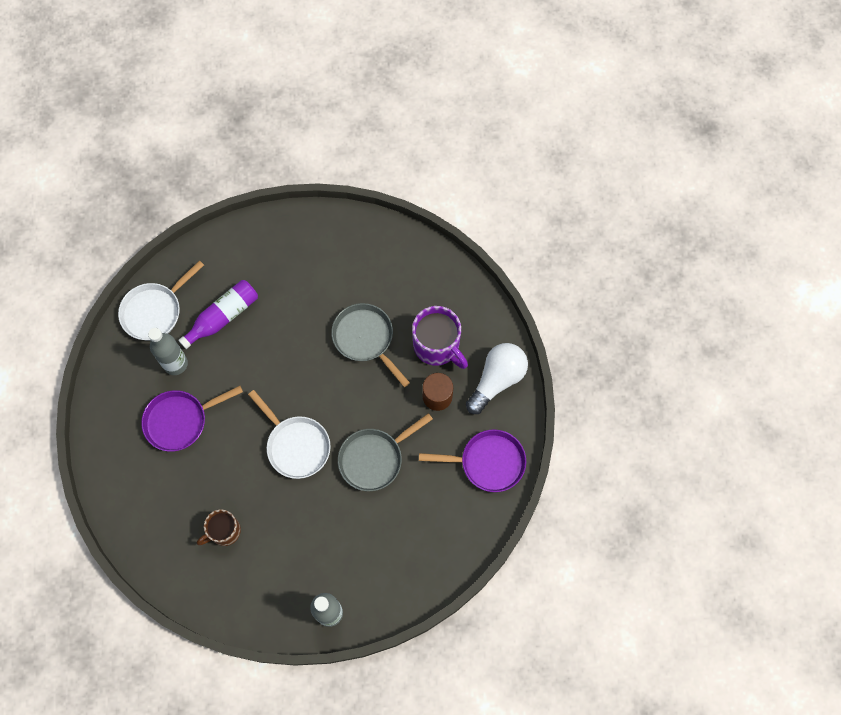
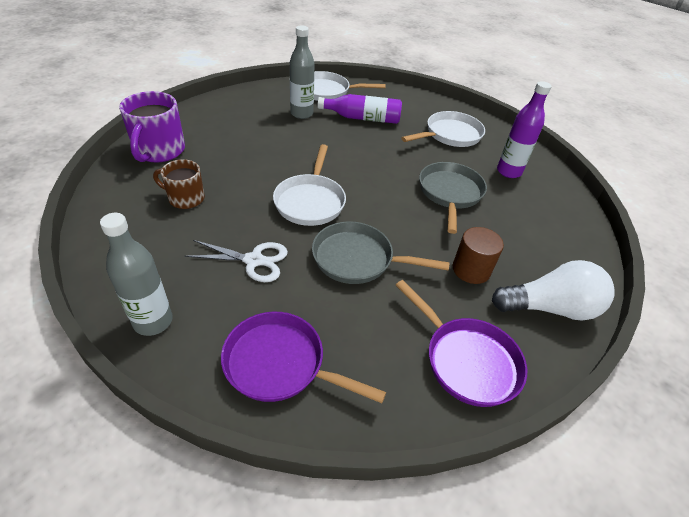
camera: 45 degrees right, 25 degrees down
(180, 421) = (260, 134): purple pan -> purple pan (280, 364)
(303, 266) = (450, 135): none -> white pan
(324, 524) = (254, 260): none -> white scissors
(378, 270) = (508, 172): none -> purple bottle
(437, 346) = (511, 241): purple mug -> purple mug (159, 151)

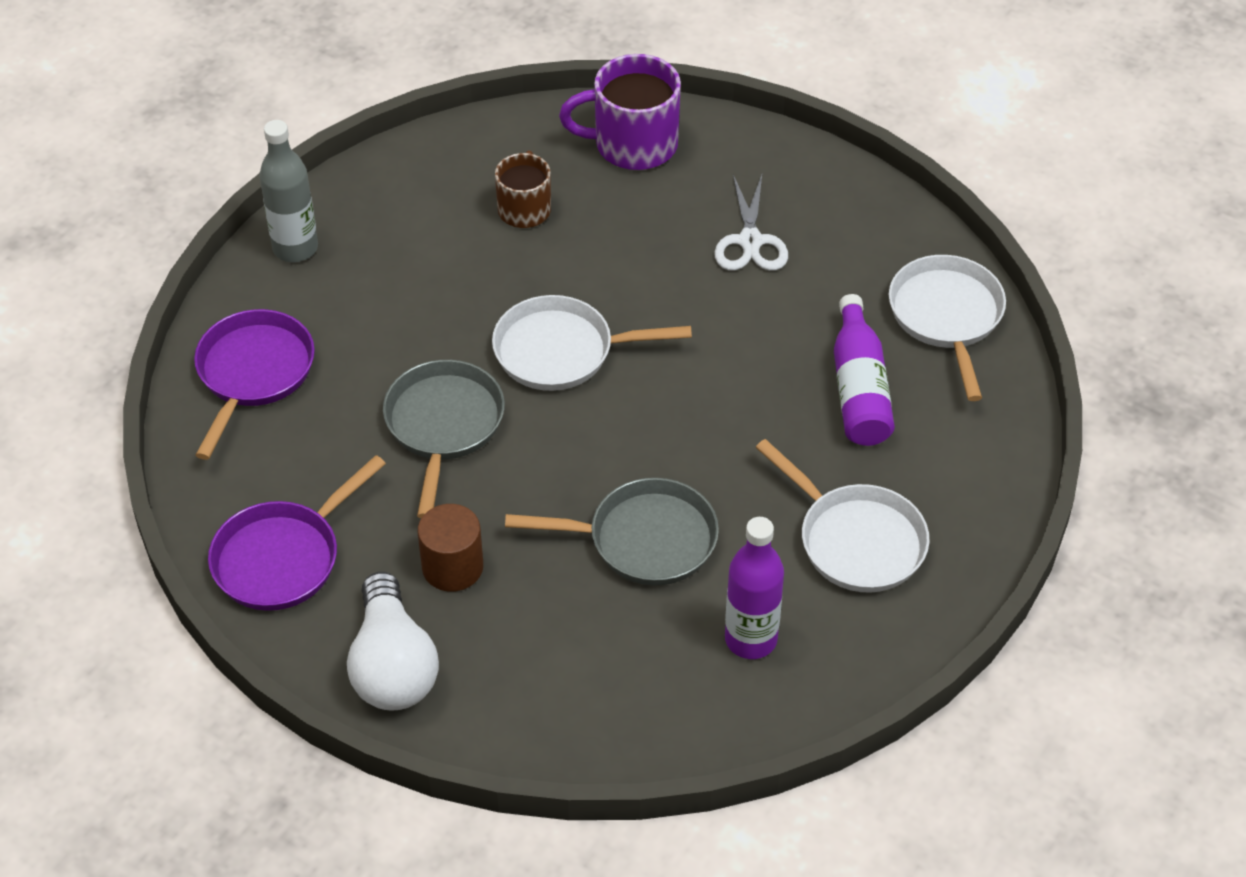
camera: 85 degrees right, 5 degrees up
(254, 260) = (414, 313): white scissors -> white scissors (750, 241)
(301, 114) = (832, 293): grey bottle -> none

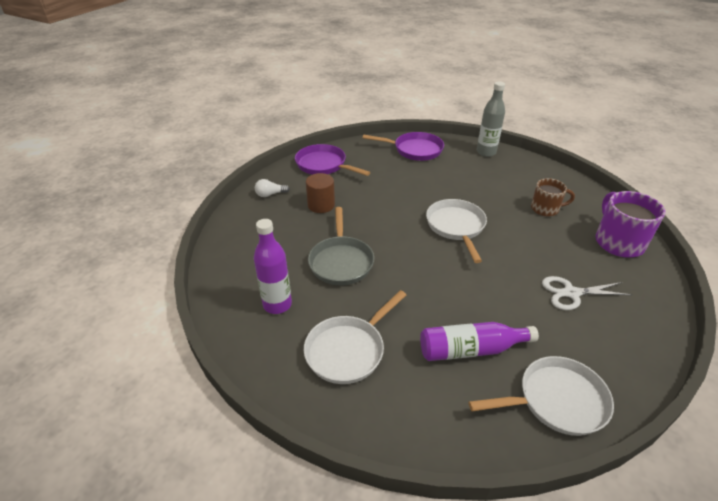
camera: 85 degrees right, 10 degrees down
(392, 665) = (270, 194): white light bulb -> white light bulb, size x0.48
(443, 426) = (399, 196): grey pan -> none

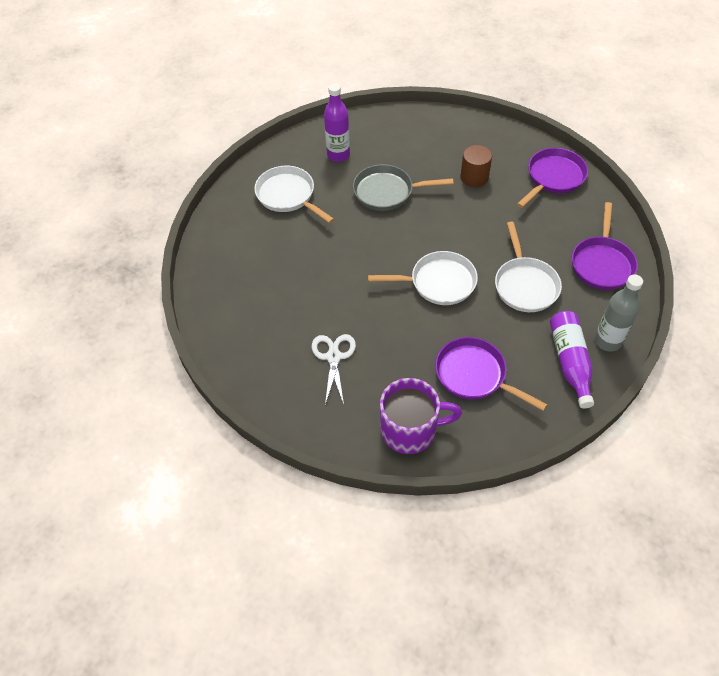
camera: 95 degrees right, 15 degrees up
(270, 194) = (491, 139): white light bulb -> none
(471, 349) = (278, 268): purple bottle -> purple bottle (570, 362)
(545, 209) = (474, 375): brown mug -> purple pan
(556, 401) = (224, 312): white pan -> white pan (525, 285)

